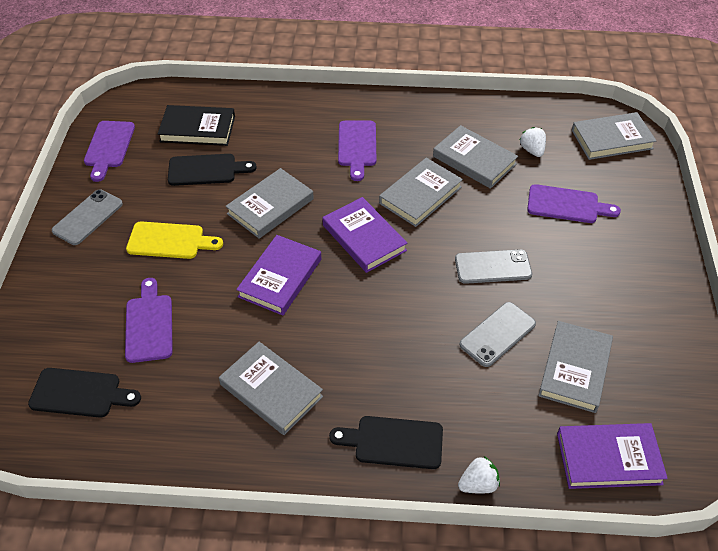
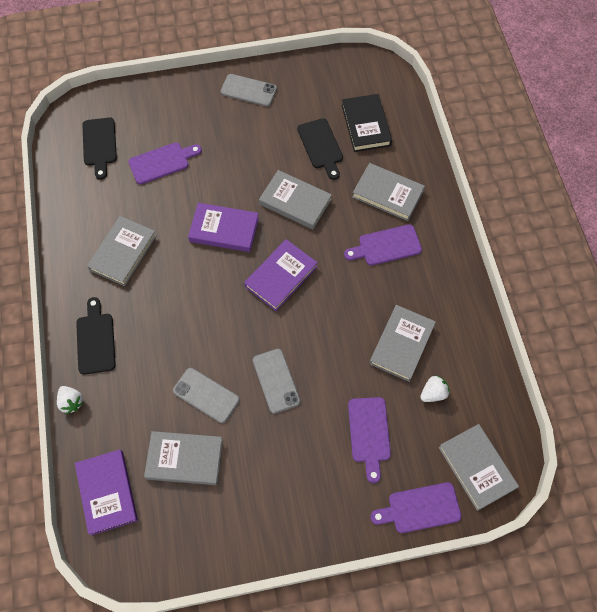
camera: 75 degrees right, 15 degrees up
(109, 147) = (324, 75): purple cutting board -> purple cutting board (420, 508)
(170, 241) = (240, 148): yellow cutting board -> none
(420, 195) = (342, 308): grey book -> grey book (388, 194)

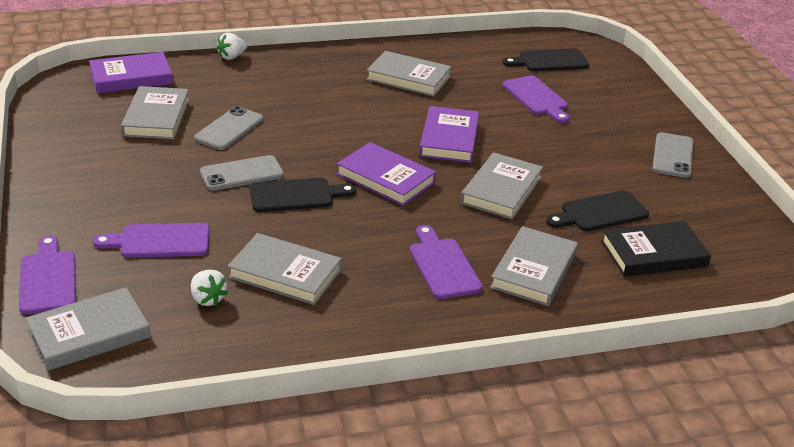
camera: 85 degrees right, 30 degrees down
(95, 340) = (301, 66): black cutting board -> black cutting board (296, 195)

